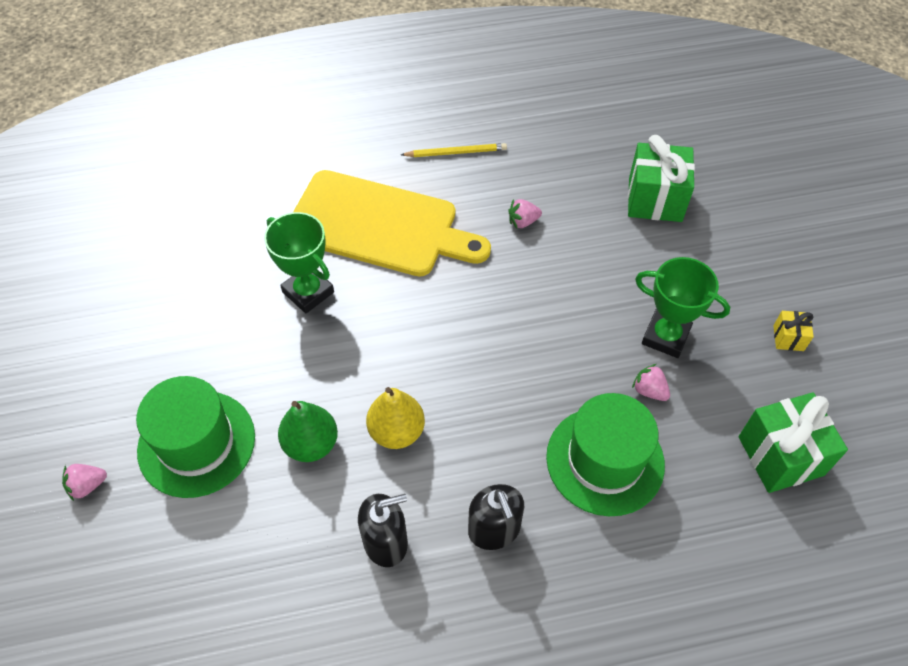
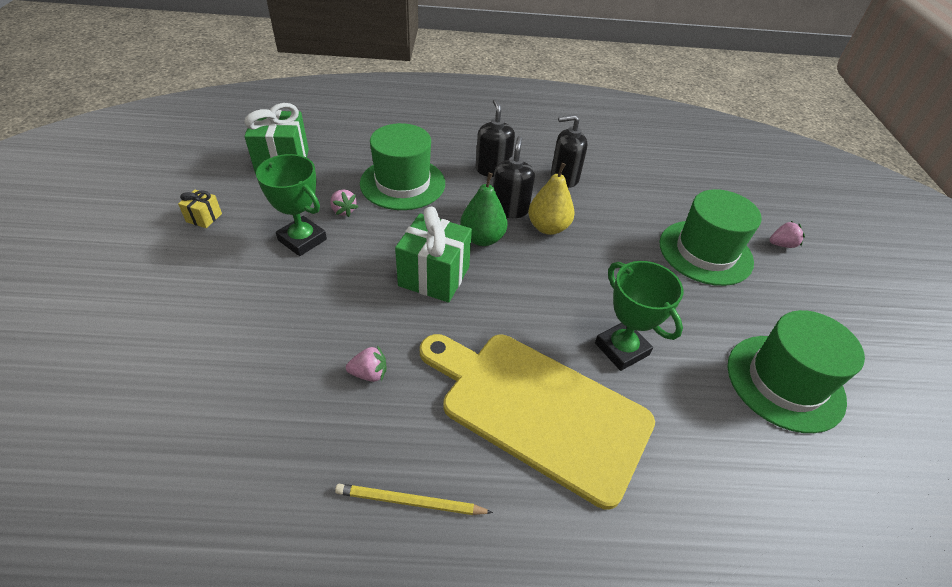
camera: 170 degrees left, 10 degrees down
(157, 295) = (785, 382): none -> green hat
(311, 444) = (614, 234): green pear -> green pear (482, 238)
(451, 451) = (509, 209): none -> black soap dispenser
(655, 200) = (203, 364): green gift -> green gift (434, 276)

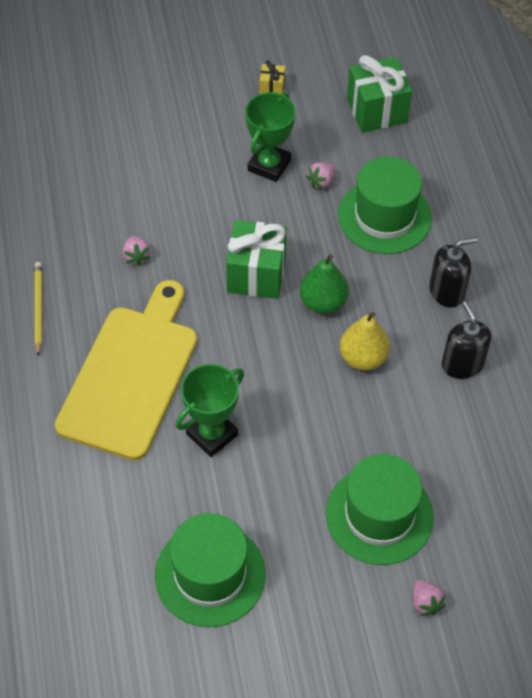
camera: 80 degrees right, 10 degrees up
(509, 209) = (380, 318): black soap dispenser -> none

